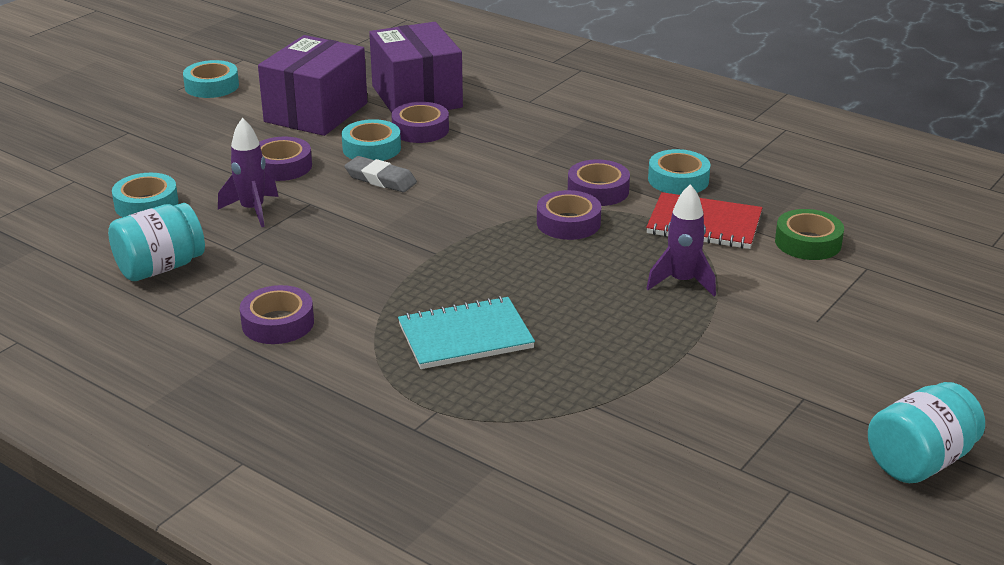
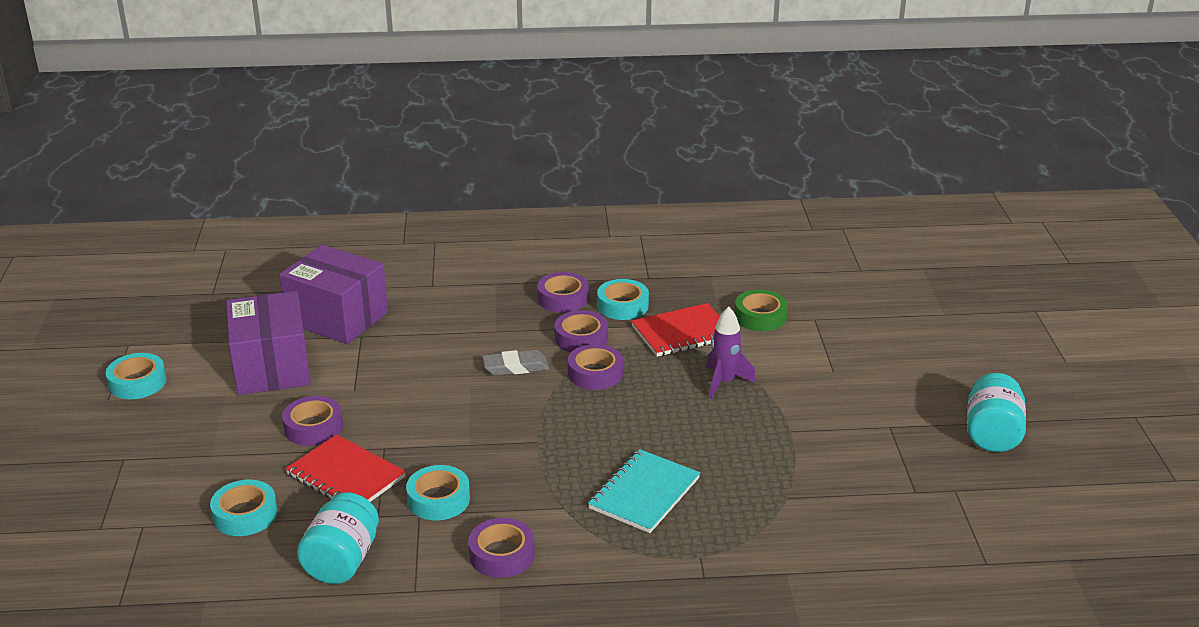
camera: 40 degrees left, 0 degrees up
(252, 210) = (346, 476): purple rocket -> red notebook
(371, 148) = (365, 379): turquoise tape -> turquoise tape (438, 499)
(380, 179) = (411, 402): grey eraser -> grey eraser (515, 367)
(420, 130) = (381, 345): purple tape -> purple tape (563, 298)

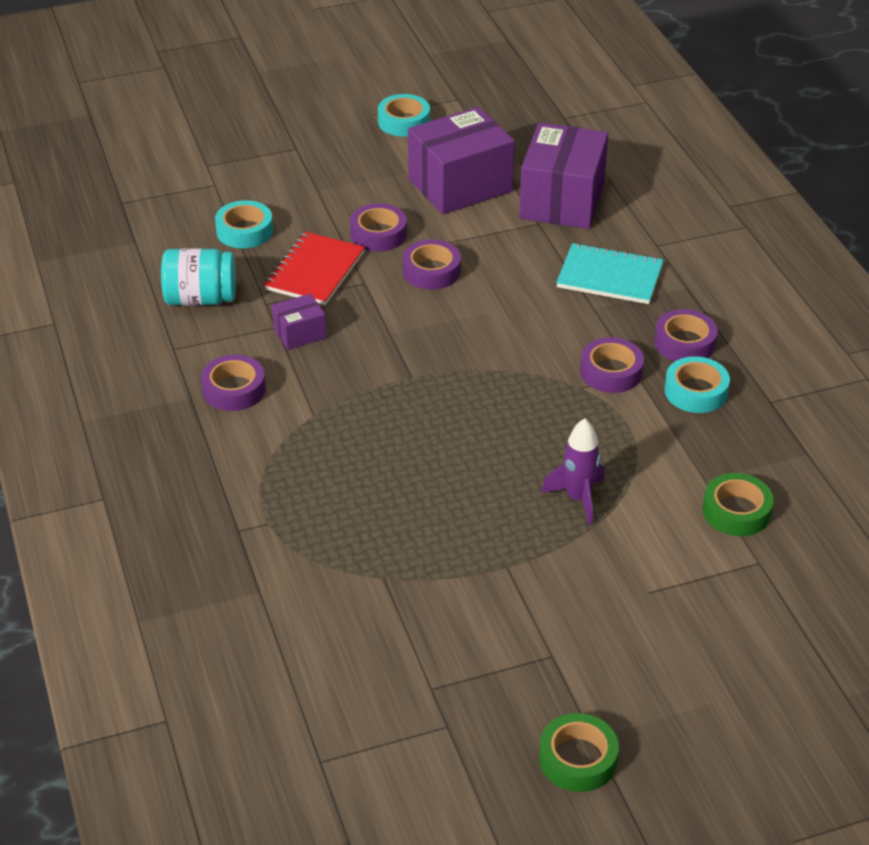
camera: 75 degrees right, 10 degrees up
(438, 499) = (300, 333): turquoise tape -> purple box
(515, 367) = (533, 336): grey eraser -> none
(595, 373) = (548, 395): purple tape -> purple tape (431, 271)
(644, 493) = (354, 467): turquoise notebook -> turquoise notebook (609, 276)
(682, 333) = (664, 449): red notebook -> none
(992, 434) = (578, 759): turquoise jar -> green tape

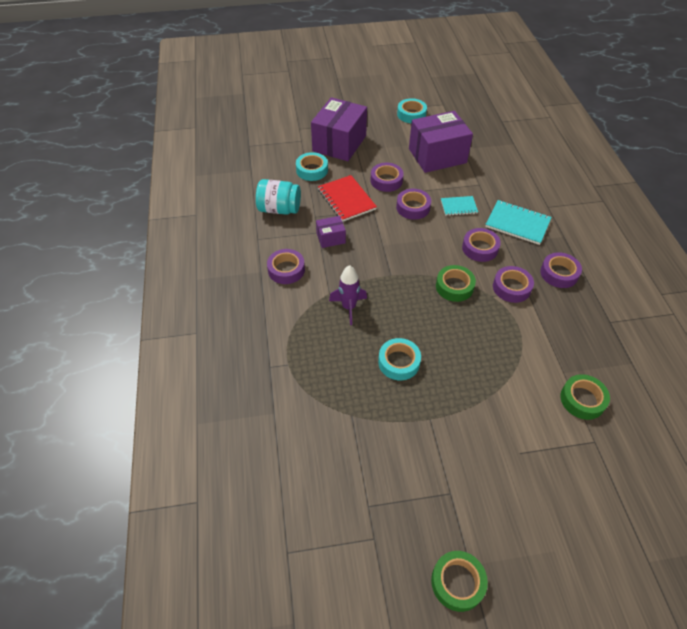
camera: 10 degrees right, 10 degrees up
(315, 271) = (346, 199): red notebook -> red notebook turned 60 degrees counterclockwise
(508, 261) = (458, 207): none -> turquoise notebook
(518, 381) = (454, 286): none -> green tape
(552, 320) = (480, 248): none -> purple tape
(562, 200) = (494, 172): purple box -> purple box (339, 143)
(578, 498) = (481, 375): purple rocket -> purple rocket (349, 307)
(696, 391) = (563, 308): turquoise tape -> turquoise tape (399, 362)

